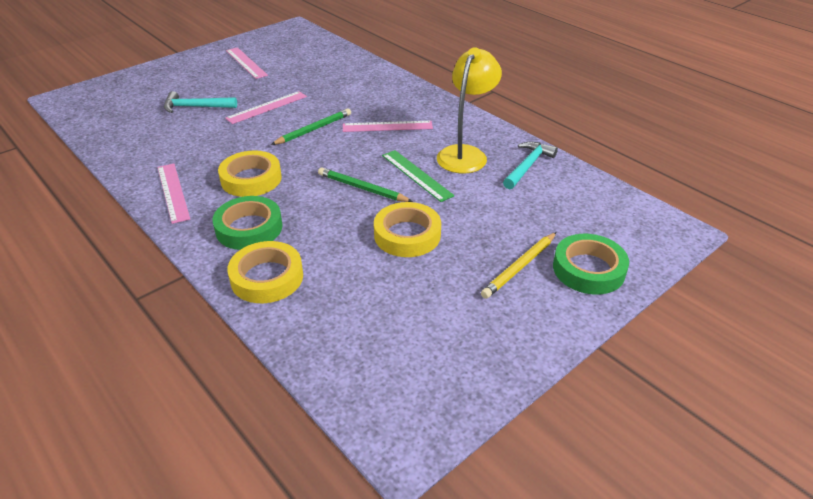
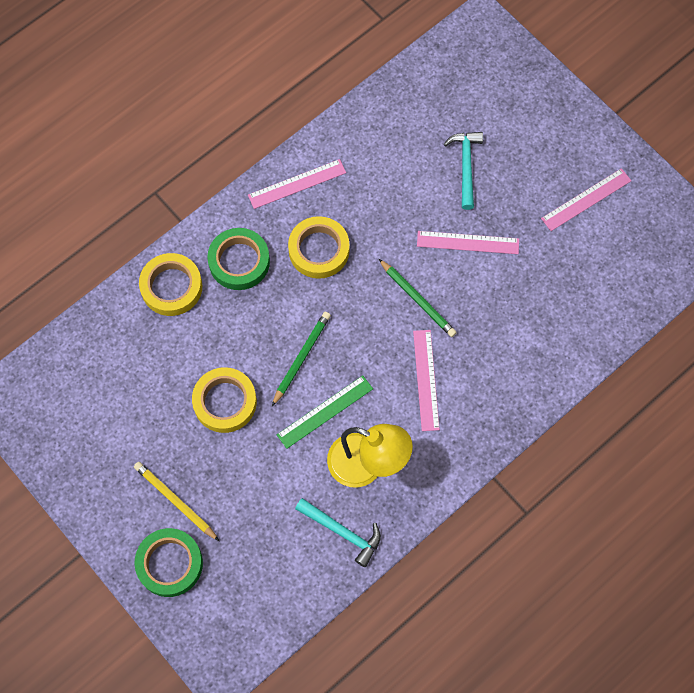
camera: 90 degrees right, 30 degrees up
(267, 107) = (468, 242): pink ruler -> pink ruler turned 45 degrees counterclockwise

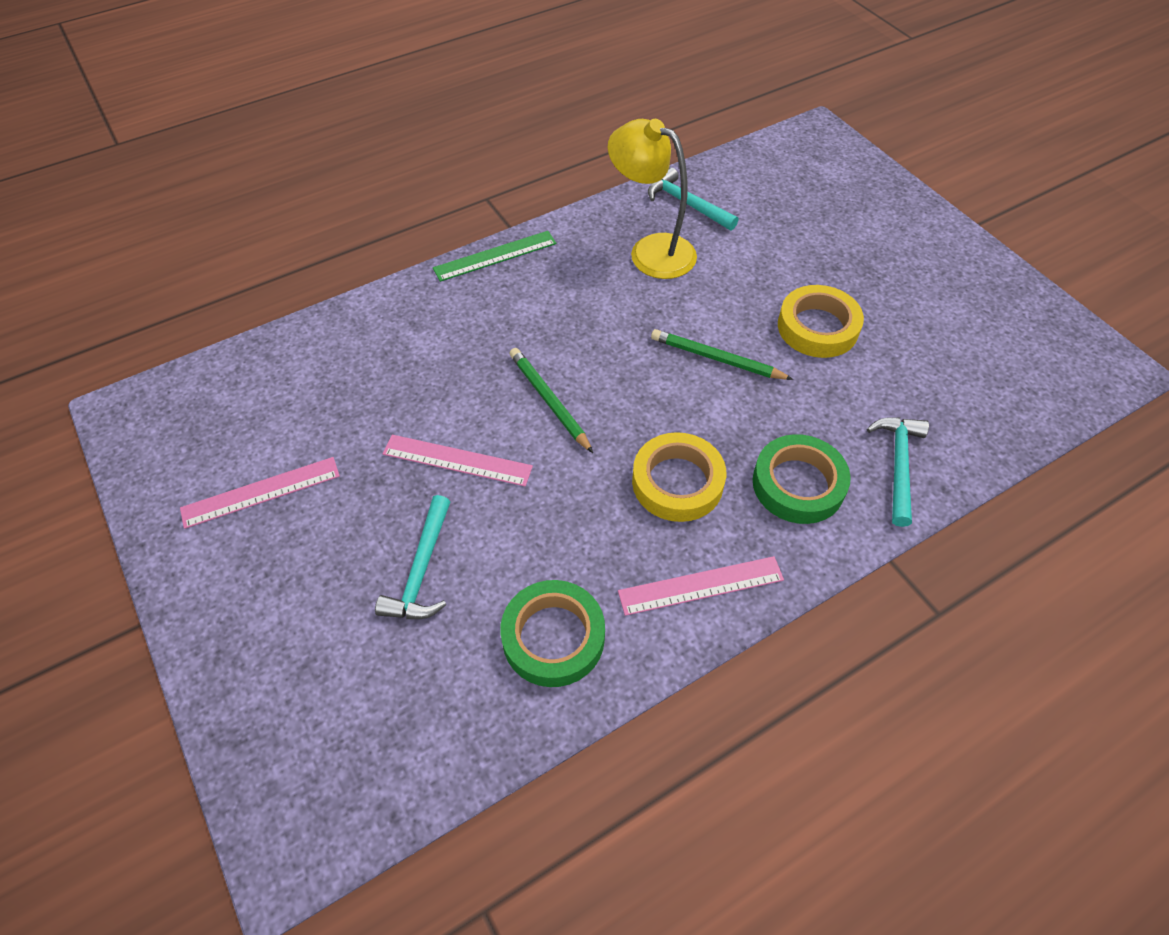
camera: 170 degrees left, 15 degrees down
(169, 564) = (876, 203): green tape -> green tape (553, 637)
(171, 287) = (898, 465): yellow tape -> turquoise hammer
(175, 501) = (874, 249): yellow pencil -> none
(301, 358) = (716, 358): green pencil -> green pencil turned 75 degrees clockwise
(325, 411) = (693, 302): green ruler -> green ruler (495, 256)
(426, 380) = (562, 316): pink ruler -> none

